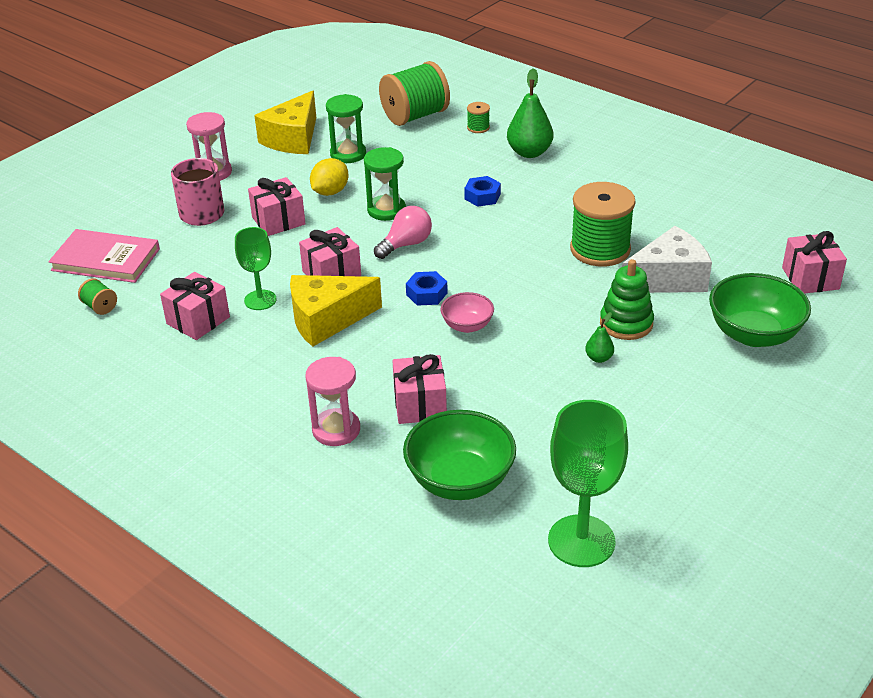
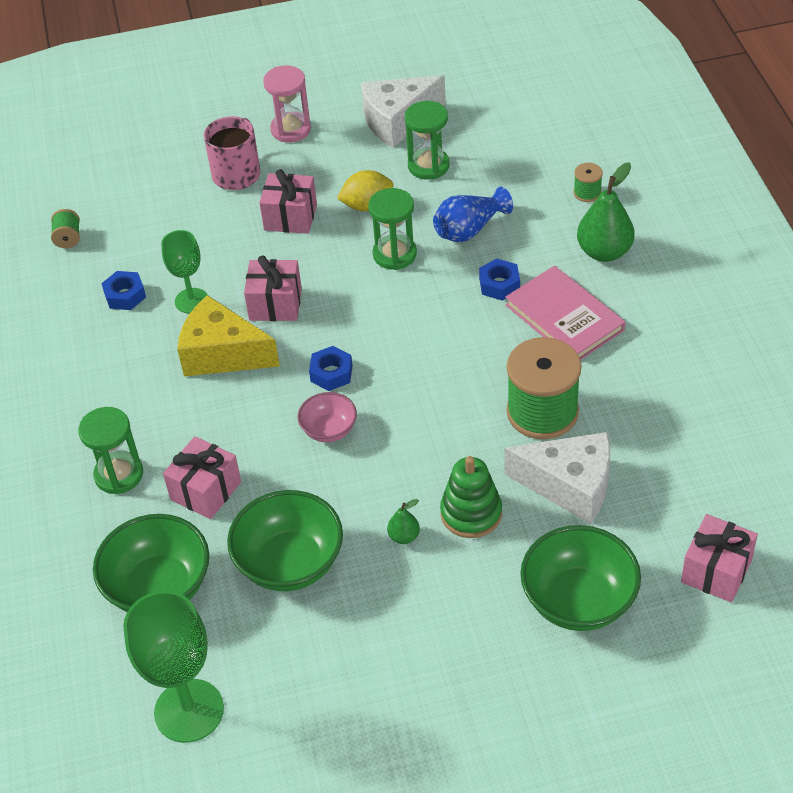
camera: 40 degrees right, 10 degrees up
(106, 259) = (117, 188): pink book -> pink book (564, 317)
(198, 320) = (125, 295): pink gift -> blue nut
(293, 138) = (398, 121): yellow cheese -> white cheese
(336, 430) = (119, 474): pink hourglass -> green hourglass
(406, 244) = (371, 305): pink light bulb -> none
(415, 116) = (540, 147): green spool -> none
(423, 176) = (469, 229): none -> blue vase
(539, 414) = (290, 563): none -> green bowl

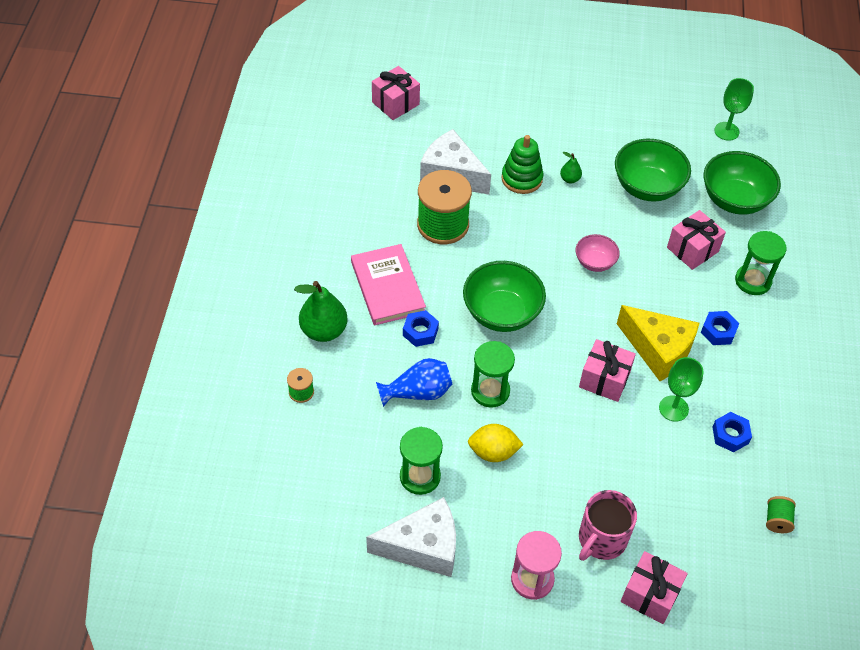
camera: 165 degrees left, 5 degrees up
(189, 711) = (726, 131): green goblet -> green goblet, size x0.60
(290, 217) = (565, 465): pink gift -> pink gift (650, 595)
(331, 373) = (579, 304): blue nut -> blue nut (718, 331)
(578, 601) = (482, 114): green bowl -> green bowl (501, 313)

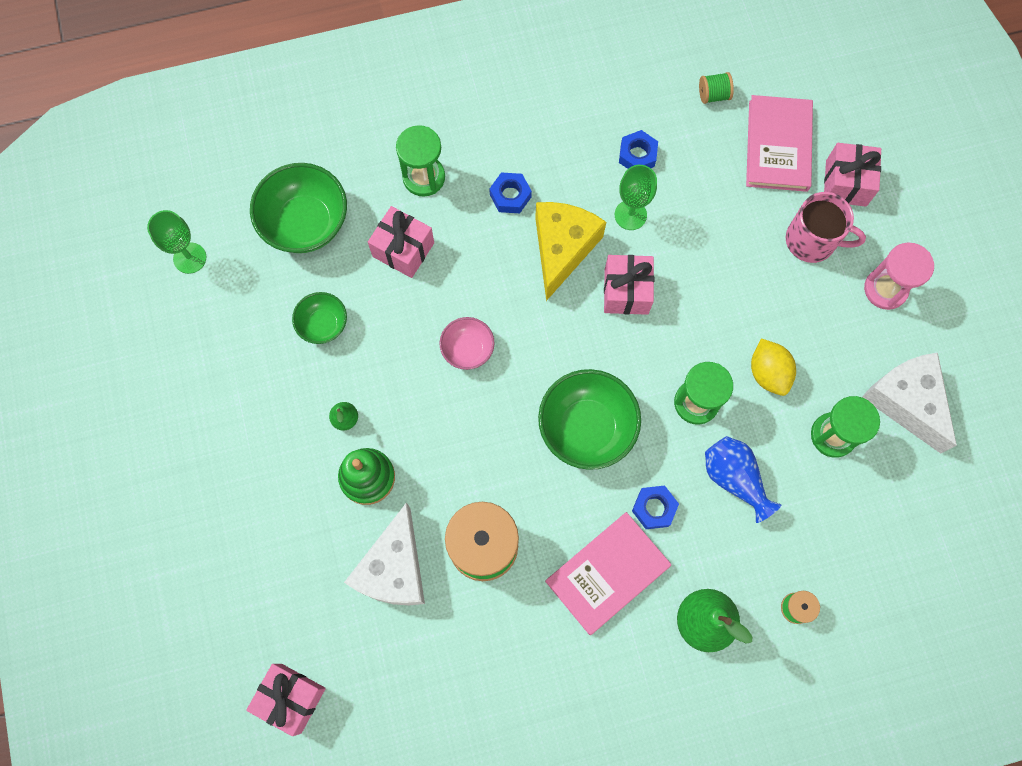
camera: 110 degrees left, 20 degrees up
(647, 187) = (323, 324): green bowl -> green bowl, size x0.56
(707, 553) = (778, 146): none -> pink book

